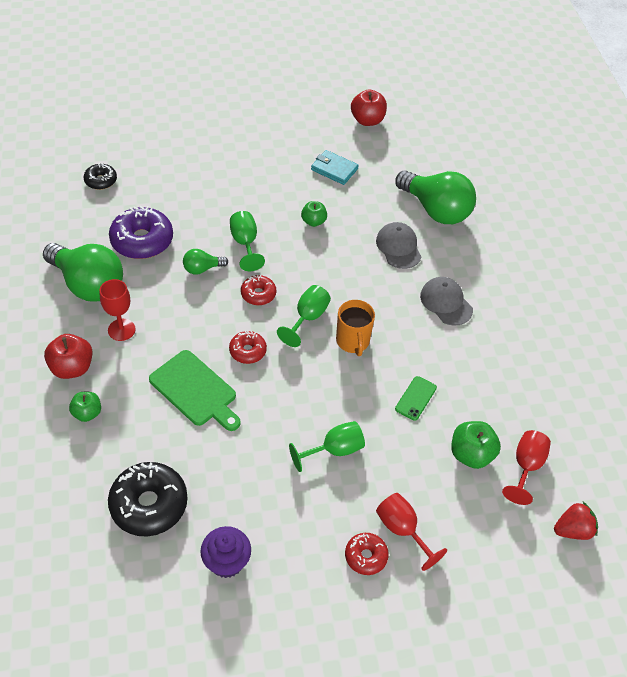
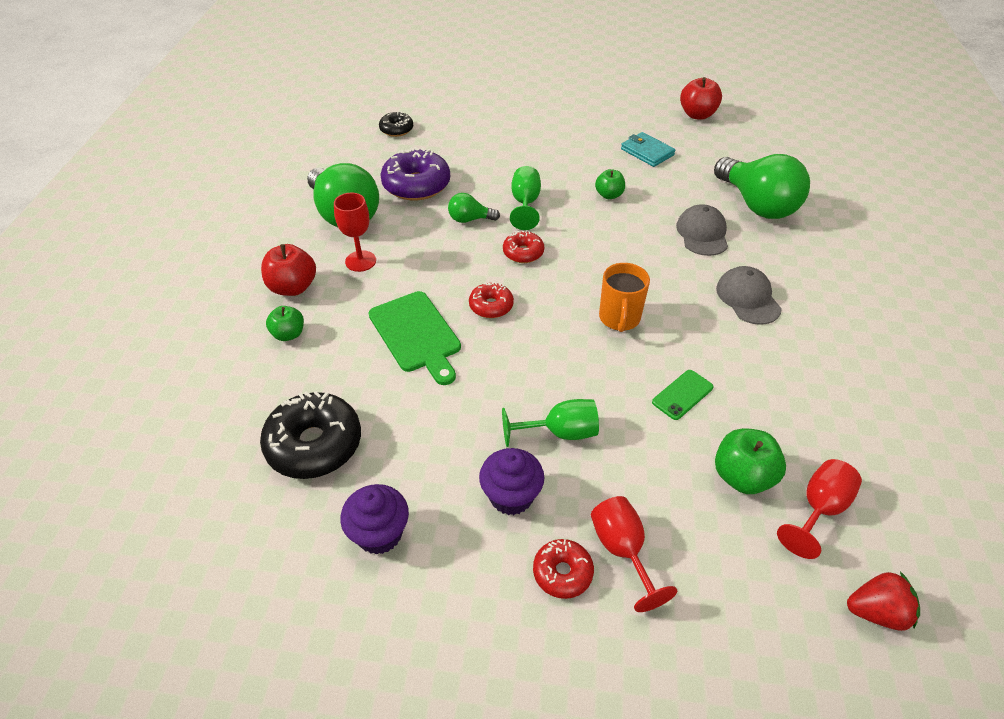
camera: 20 degrees right, 5 degrees down
(308, 318) = (572, 285): green goblet -> none
(313, 509) = (511, 496): none -> purple cupcake

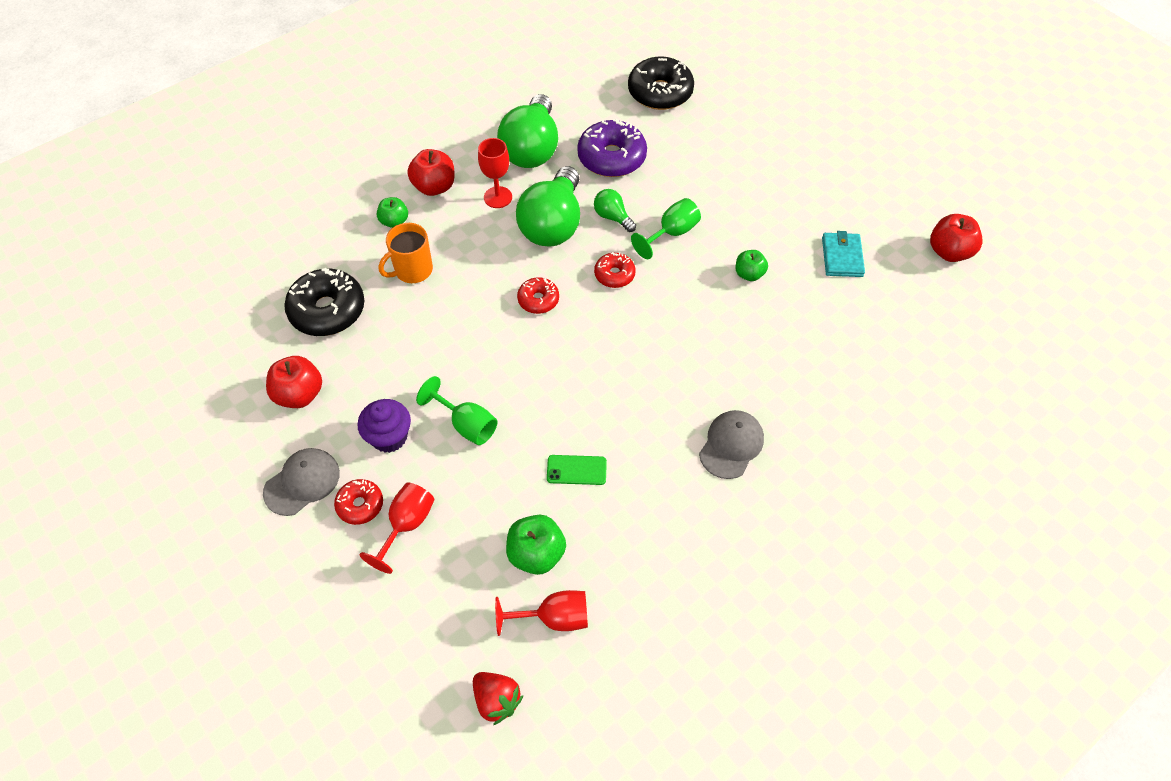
camera: 45 degrees right, 10 degrees up
(379, 534) = (299, 394): purple cupcake -> red apple
(396, 130) = (660, 92): black donut -> black donut, size x1.83
(416, 335) = (466, 283): green cutting board -> none
(619, 318) = (612, 380): orange mug -> orange mug (412, 270)
(702, 233) = (777, 365): grey cap -> grey cap (302, 482)
(757, 205) = (866, 377): green light bulb -> green light bulb (553, 224)

